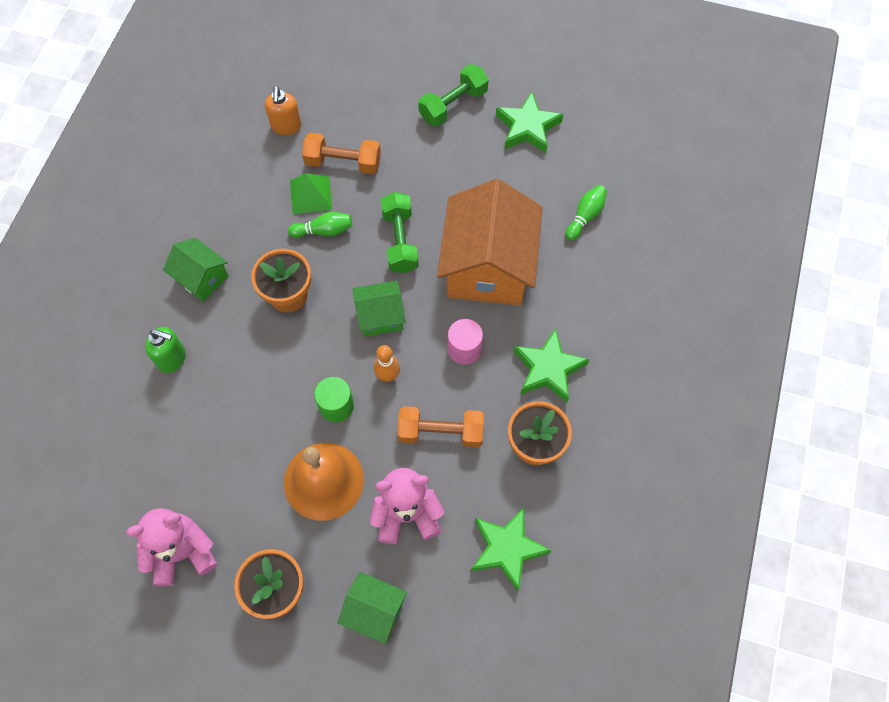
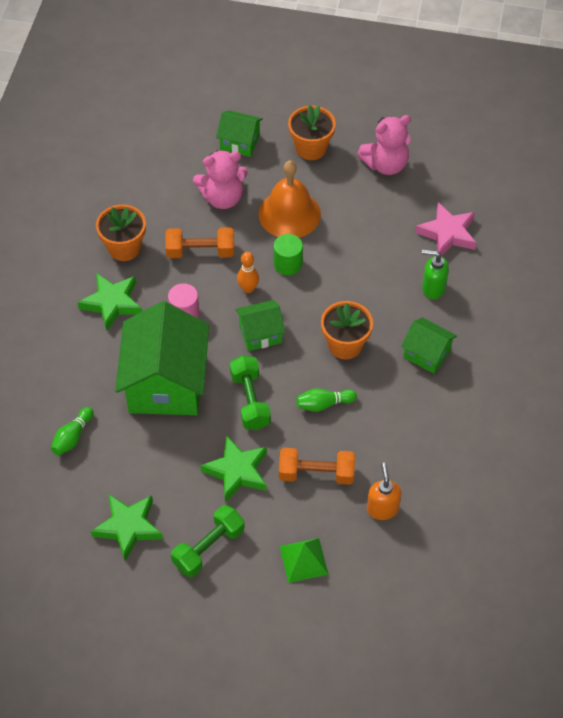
camera: 175 degrees right, 10 degrees down
(132, 433) = (447, 233): none -> pink star
(311, 195) = (343, 438): green pyramid -> green pyramid (303, 560)
(488, 266) = (166, 383): orange house -> green house
(507, 549) = (146, 182): green star -> green star (237, 471)

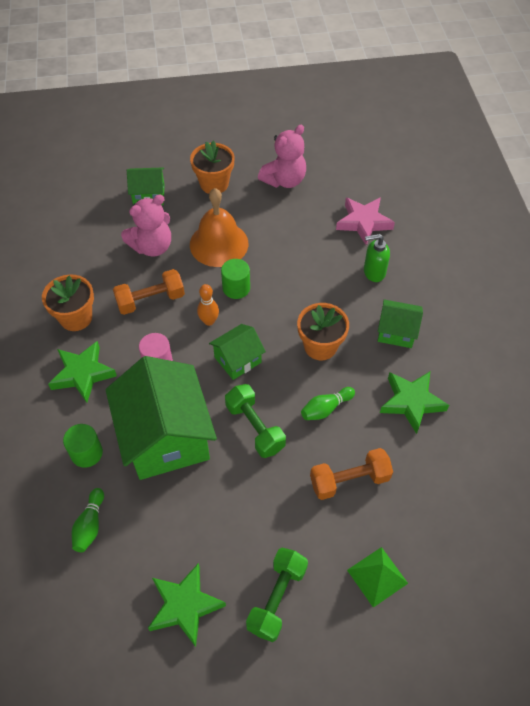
camera: 20 degrees left, 0 degrees up
(91, 375) = (86, 453): none -> green cylinder
(237, 471) = (272, 504): green star -> green star (411, 402)
(382, 508) = (427, 494): orange soap dispenser -> none

